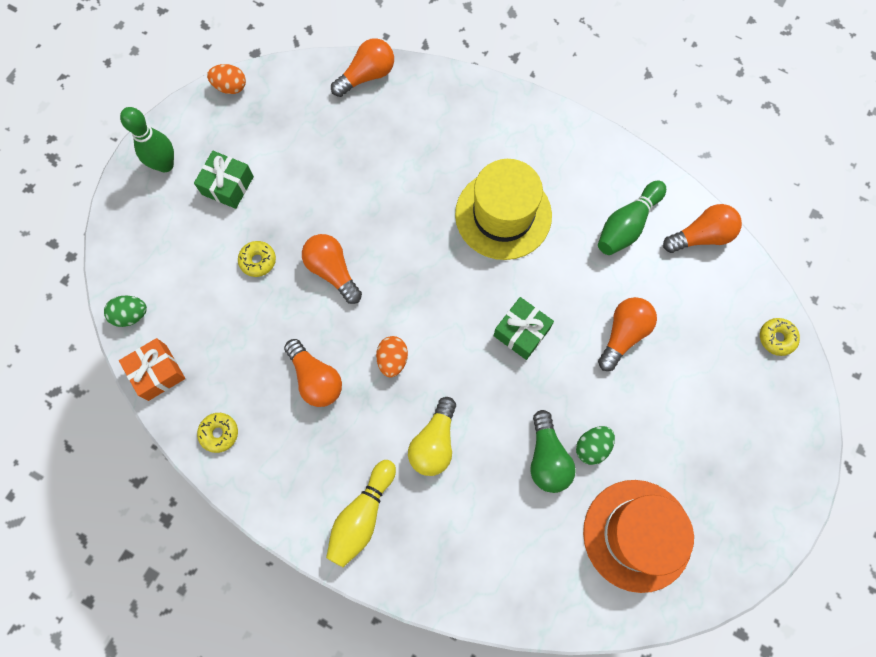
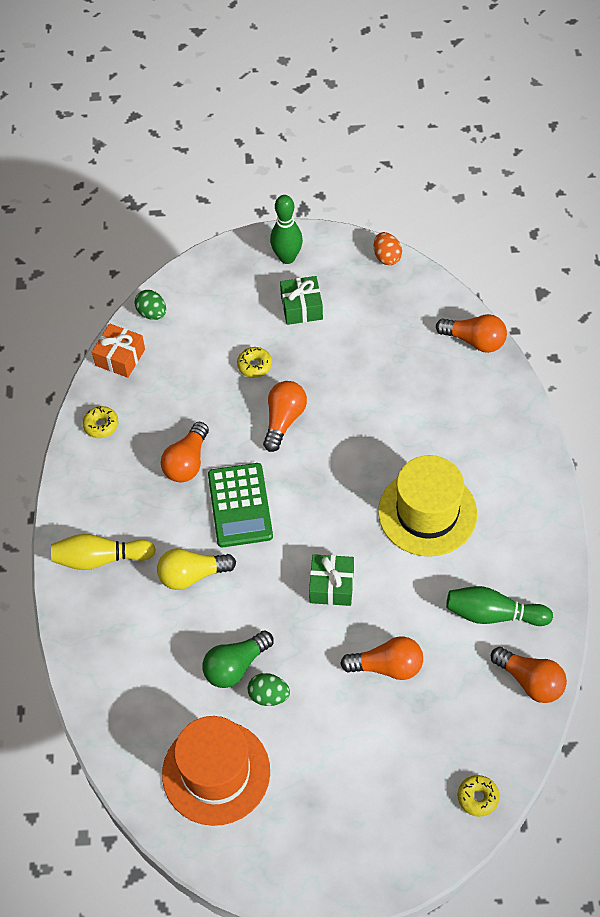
camera: 60 degrees right, 15 degrees down
(392, 360) = (240, 505): orange egg -> green calculator

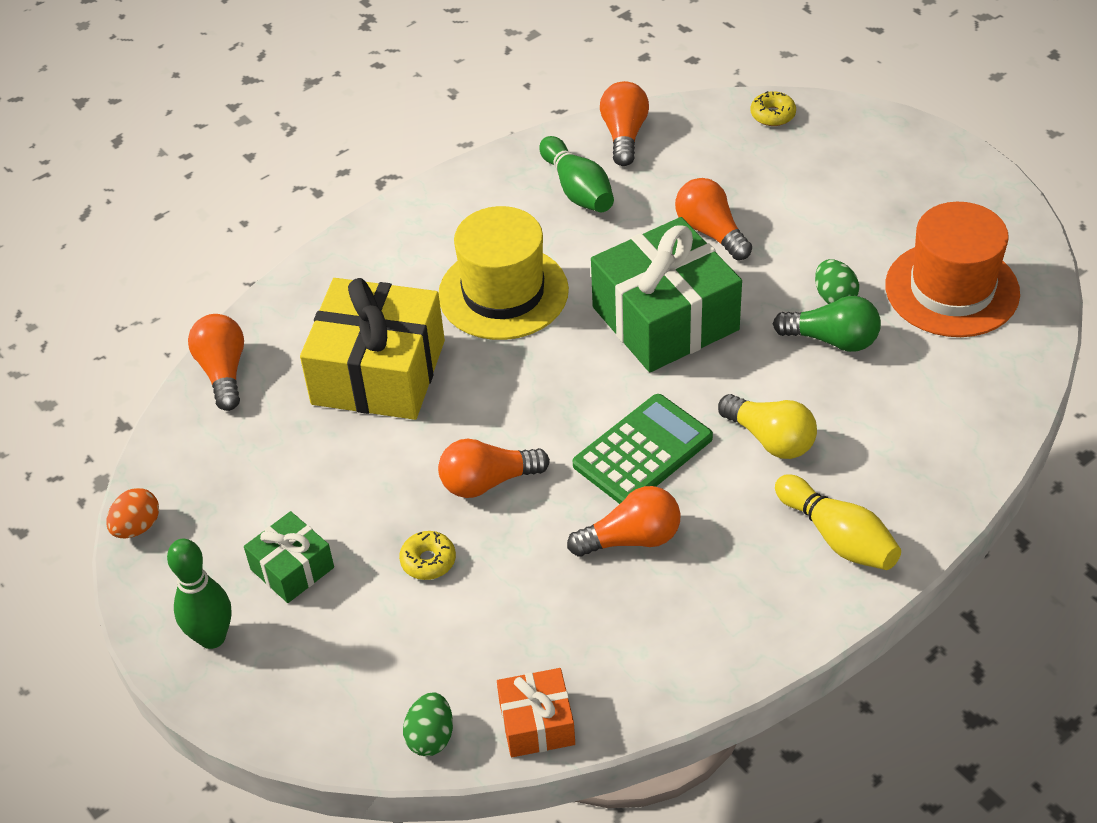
camera: 125 degrees left, 10 degrees down
(101, 425) = (661, 668): yellow donut -> none
(331, 586) = (665, 318): green gift -> green gift, size x1.98
(412, 413) = (378, 372): none -> yellow gift

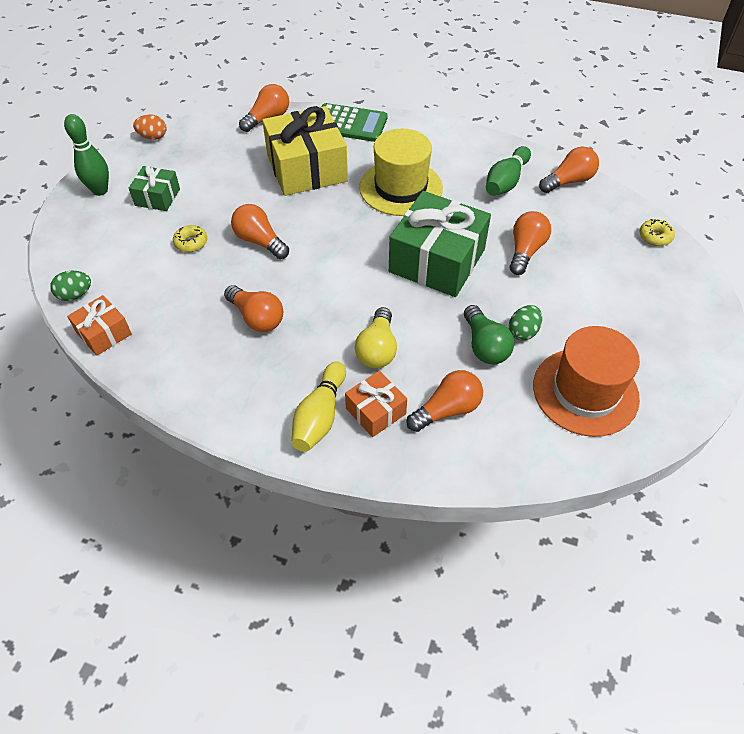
camera: 55 degrees right, 5 degrees up
(642, 451) = (325, 294): green calculator -> green calculator (350, 124)
(864, 481) = (376, 411): none -> orange gift
(903, 416) = (447, 410): none -> orange light bulb

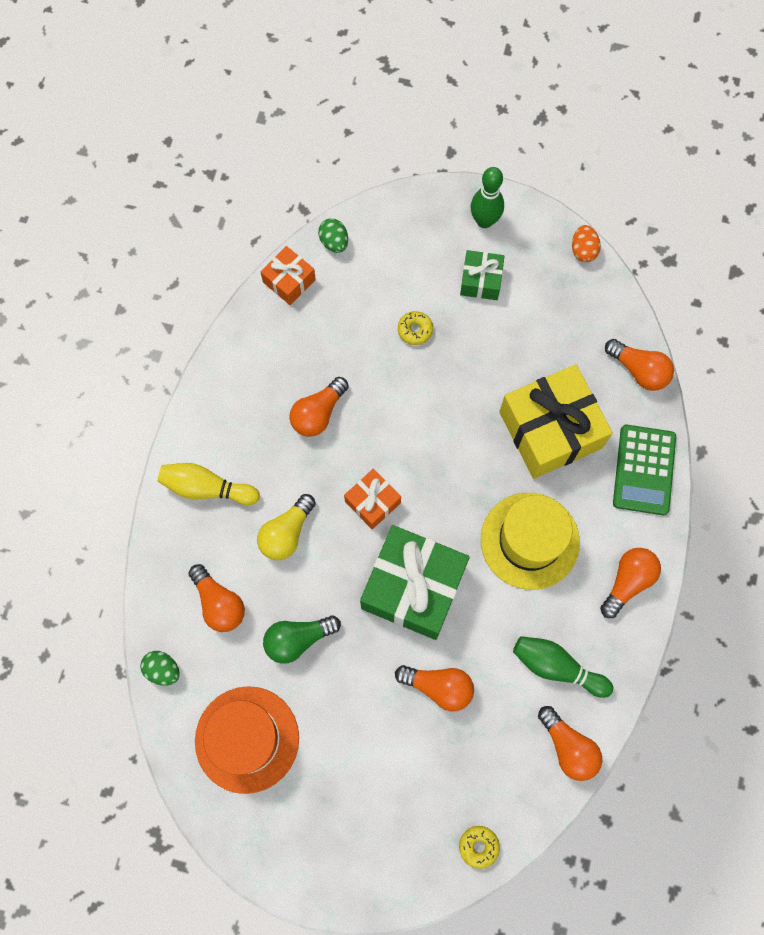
camera: 85 degrees right, 20 degrees up
(260, 241) = (424, 398): orange light bulb -> orange light bulb (627, 582)
(376, 411) = (214, 537): orange gift -> orange gift (372, 502)
(377, 349) = (286, 533): yellow light bulb -> yellow light bulb turned 60 degrees counterclockwise
(523, 332) = (319, 679): green egg -> green egg (163, 670)

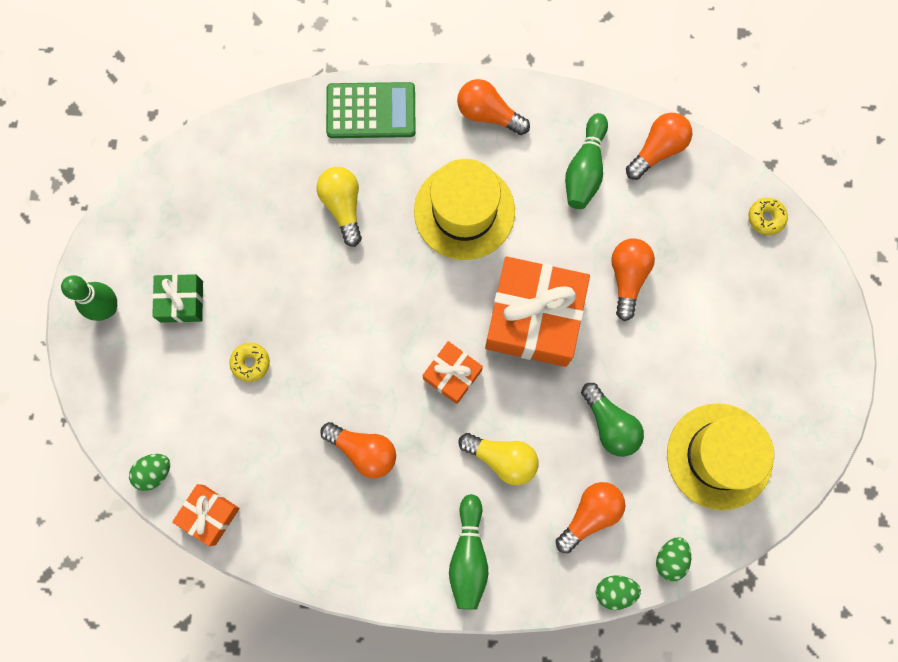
camera: 100 degrees left, 5 degrees up
(146, 612) = (614, 591): none -> green egg
(207, 488) = (468, 556): yellow bowling pin -> green bowling pin
(247, 739) = (719, 456): orange hat -> yellow hat
(413, 587) = (533, 318): green gift -> orange gift
(550, 430) = (343, 206): yellow gift -> yellow light bulb
(583, 250) = (131, 198): orange egg -> none
(639, 370) = (263, 127): orange light bulb -> none

